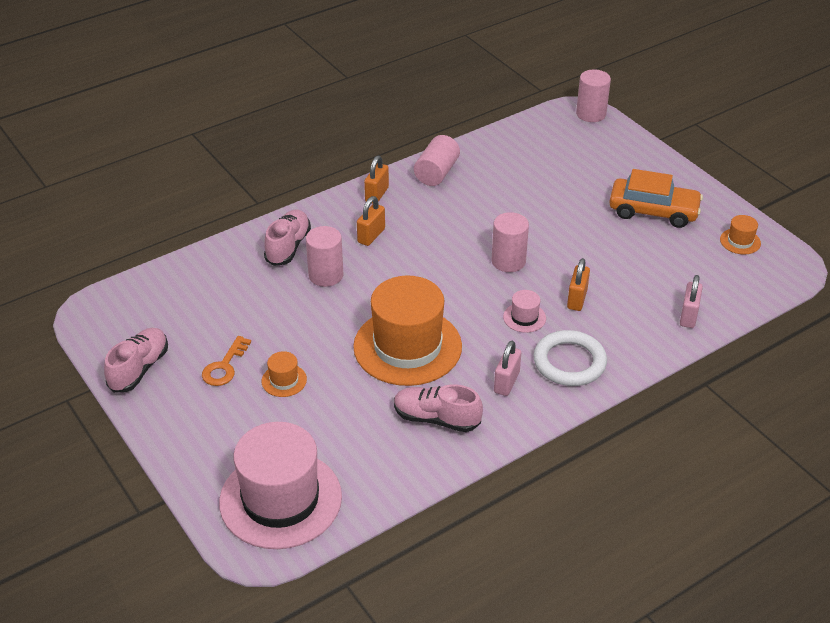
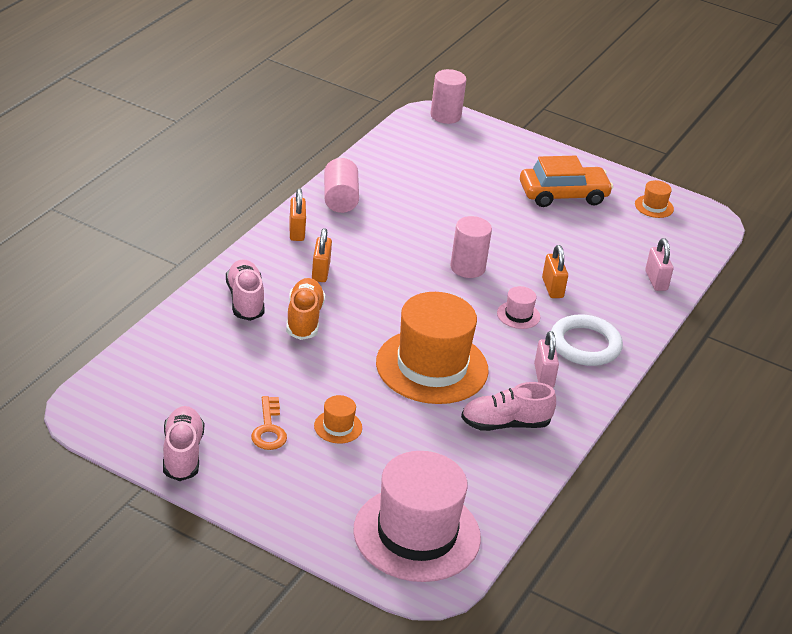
camera: 30 degrees left, 5 degrees down
(326, 275) = (304, 319): pink cylinder -> orange shoe

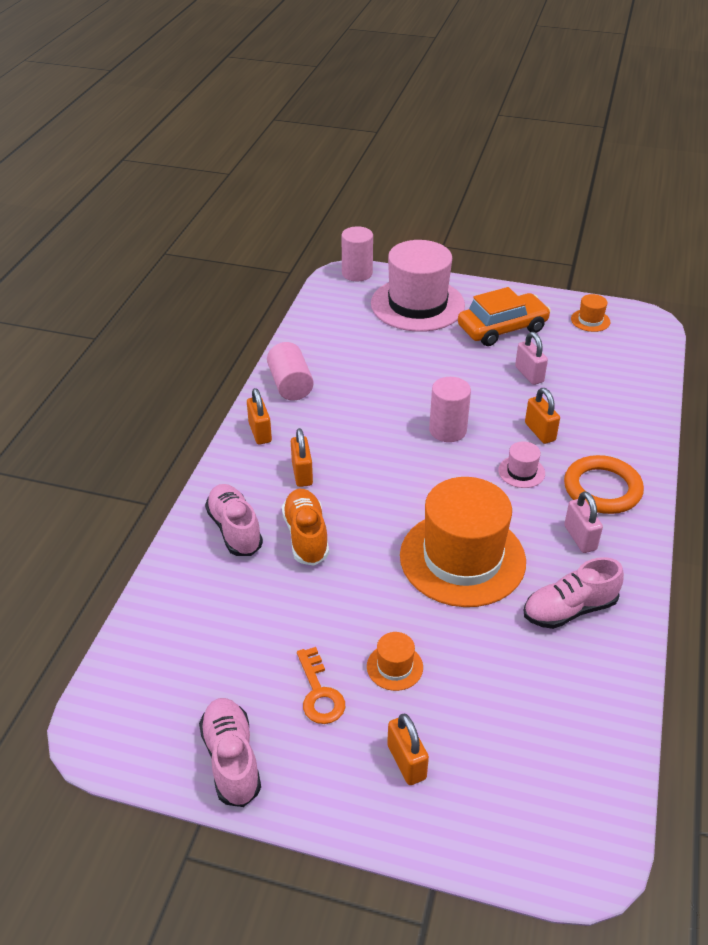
camera: 10 degrees left, 5 degrees up
(318, 489) = (406, 762): none -> orange padlock
(417, 534) = (542, 792): pink hat -> pink hat (417, 304)
(585, 345) = (602, 489): white ring -> orange ring
(656, 281) = (632, 398): pink padlock -> pink padlock (529, 374)

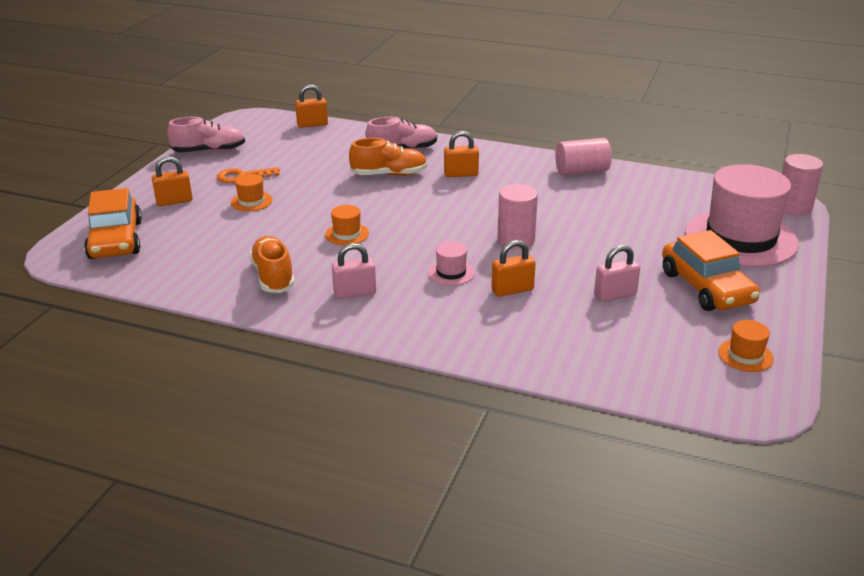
camera: 95 degrees right, 10 degrees down
(260, 432) = (514, 159): orange padlock -> orange padlock (312, 124)
(462, 558) = (347, 234): orange hat -> orange hat, size x0.41
(530, 805) = (116, 240): none -> orange car
(569, 609) = (273, 276): pink shoe -> orange shoe
(602, 489) = (419, 315): orange ring -> none

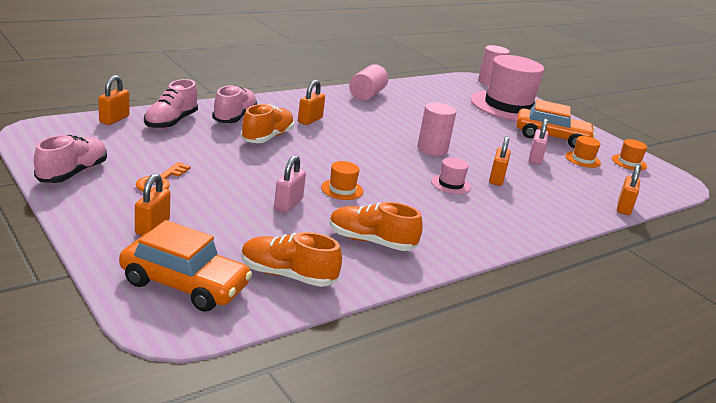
camera: 60 degrees left, 5 degrees down
(173, 266) = (287, 275): none -> orange shoe
(251, 201) = (218, 197): orange hat -> orange hat (582, 159)
(345, 139) = (171, 122): none -> pink shoe
(355, 293) = (438, 224): pink padlock -> pink padlock (288, 204)
(588, 382) = (624, 208): none -> orange padlock

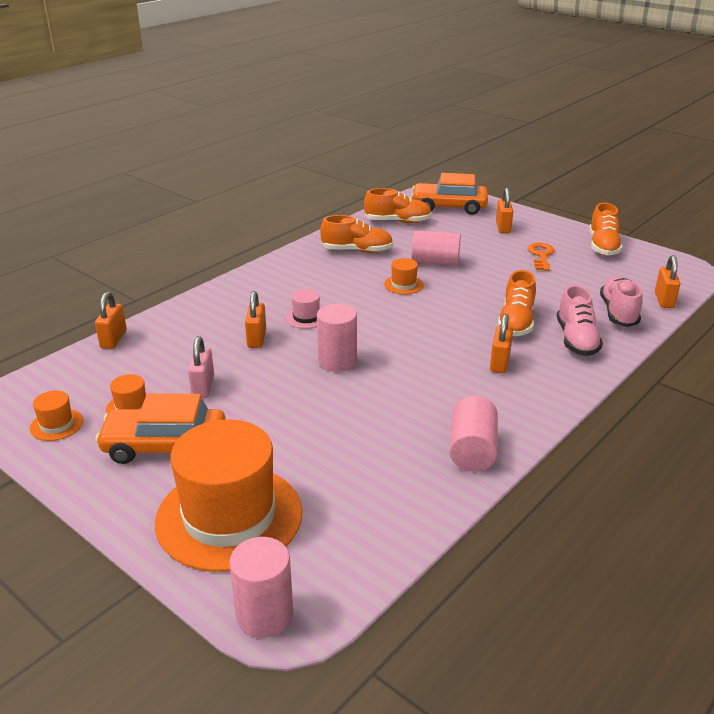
camera: 170 degrees right, 5 degrees up
(72, 173) = (603, 246): pink shoe -> orange shoe
(288, 204) = (435, 262): pink padlock -> pink cylinder
(508, 106) = (229, 516): pink hat -> orange hat

